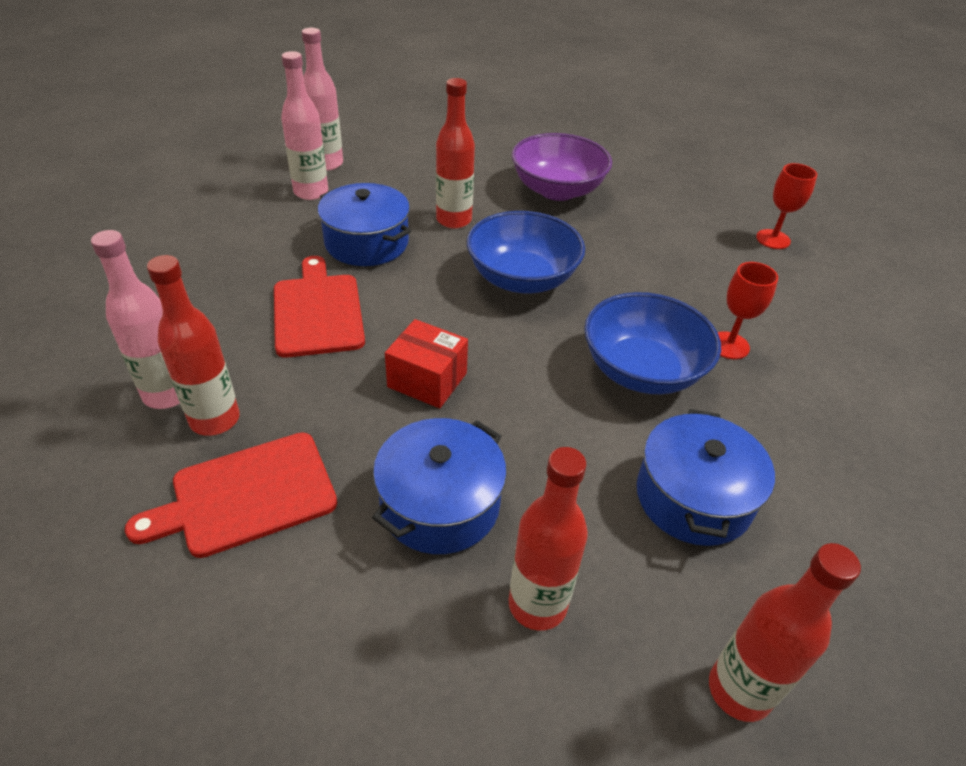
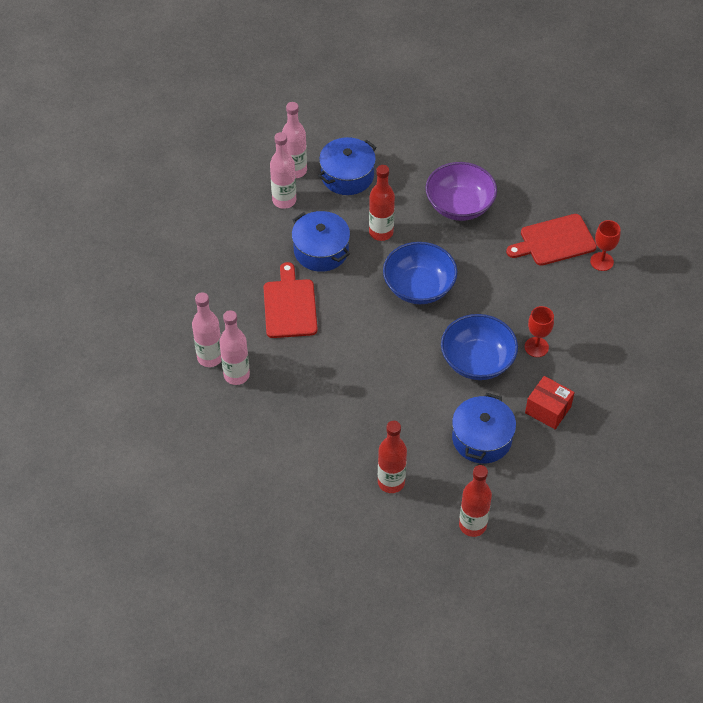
camera: 10 degrees right, 10 degrees up
(215, 419) = (236, 375): red bottle -> pink bottle
(247, 495) = (256, 418): red cutting board -> red cutting board (554, 241)
(427, 380) = (351, 358): red box -> red box (548, 410)
(440, 504) = (351, 431): blue pot -> blue pot (347, 176)

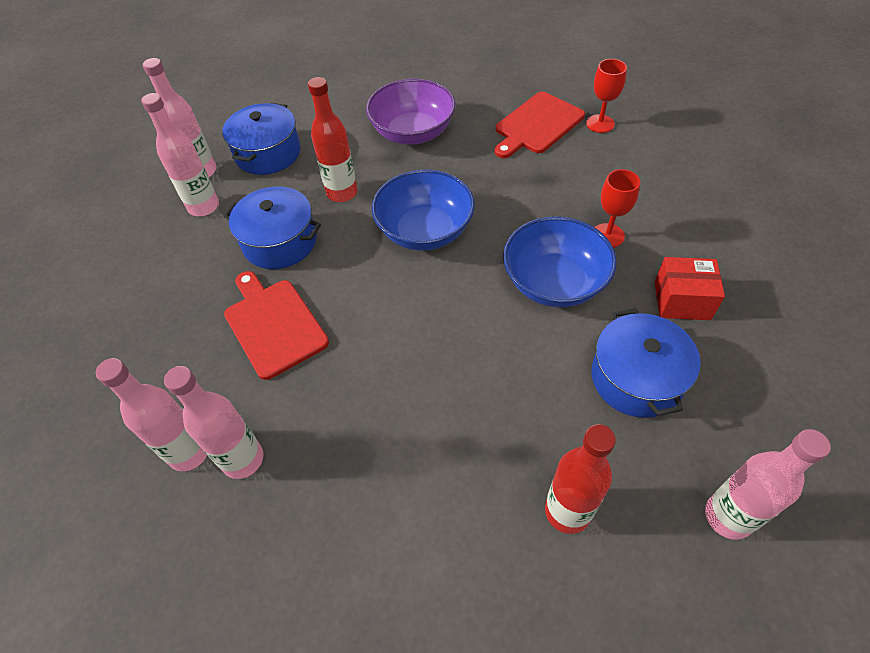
camera: 25 degrees left, 0 degrees up
(472, 525) = (728, 516): red bottle -> pink bottle

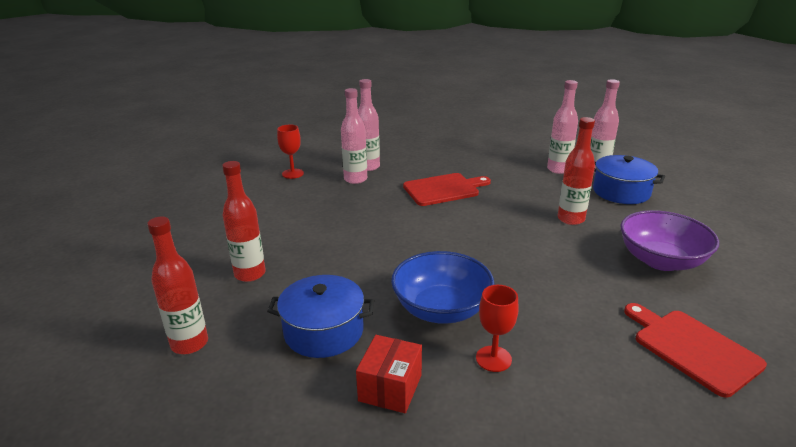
camera: 100 degrees right, 25 degrees down
(280, 241) = (518, 193): blue pot -> none
(425, 231) = (519, 252): blue bowl -> none
(600, 124) = (707, 408): red goblet -> red goblet (293, 173)
(728, 516) = (189, 344): pink bottle -> red bottle

